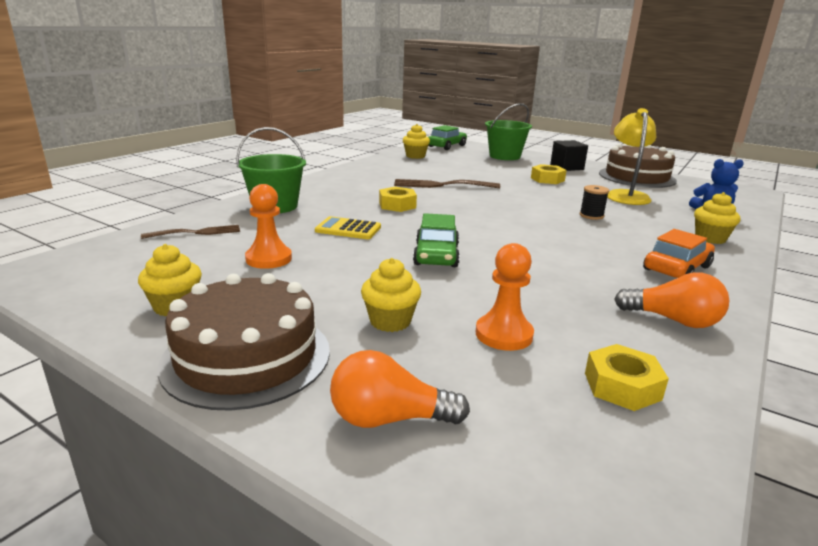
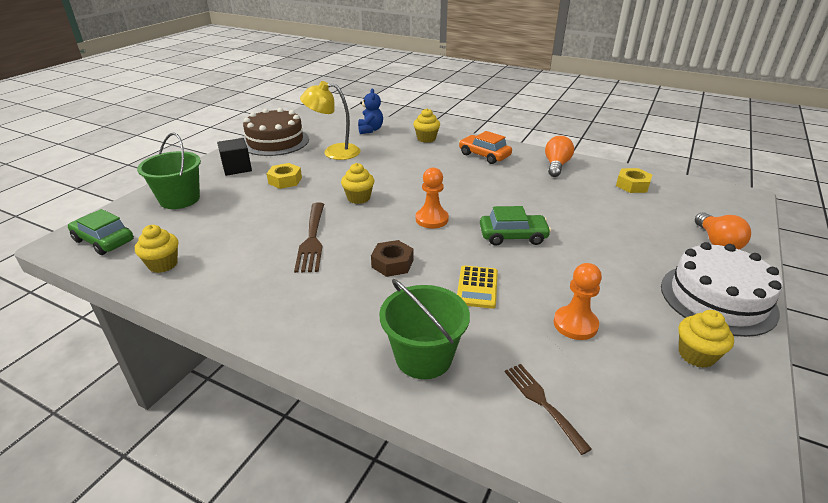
camera: 95 degrees left, 10 degrees up
(246, 356) = (717, 298): brown cake -> white cake
(390, 321) = (629, 249): yellow cupcake -> yellow cupcake (358, 198)
(397, 205) = (392, 263): yellow nut -> brown nut
(504, 334) = (612, 211): orange pawn -> orange pawn (432, 219)
(591, 215) = (392, 170): black spool -> none

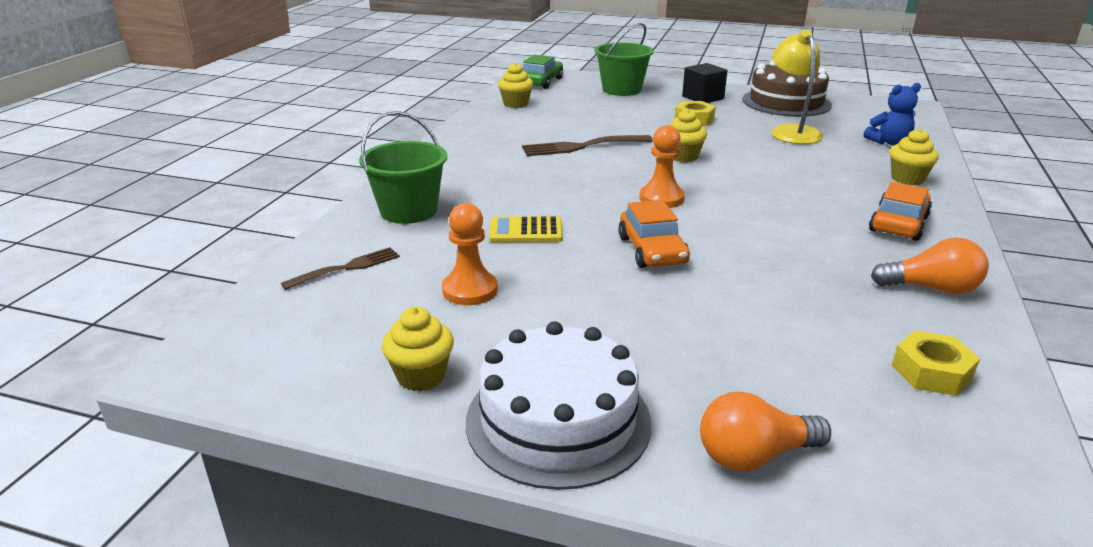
camera: 80 degrees right, 5 degrees down
(392, 263) = (554, 185): brown nut -> none
(513, 236) = (652, 250): green car -> orange car

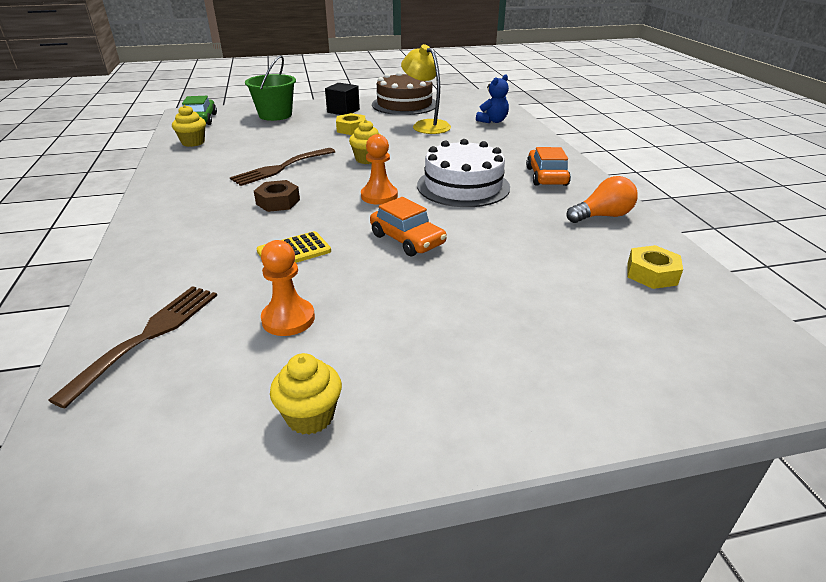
camera: 30 degrees left, 5 degrees up
(347, 268) = (148, 336): brown fork -> brown fork, size x1.53
(409, 211) = (168, 262): green bucket -> none
(550, 180) = (278, 202): none -> brown nut
(558, 420) = (457, 408): white cake -> white cake (463, 186)
(754, 455) = (610, 377): orange light bulb -> none
(907, 179) = (525, 144): yellow cupcake -> none

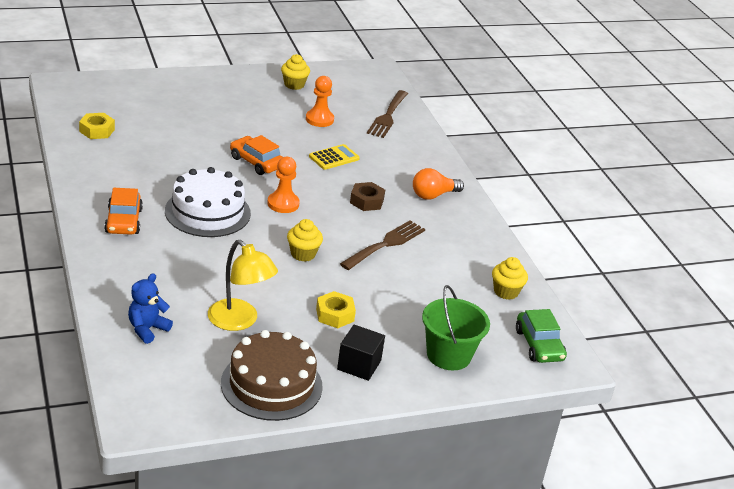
camera: 170 degrees right, 0 degrees up
(602, 216) = (99, 174): orange light bulb -> orange light bulb (433, 195)

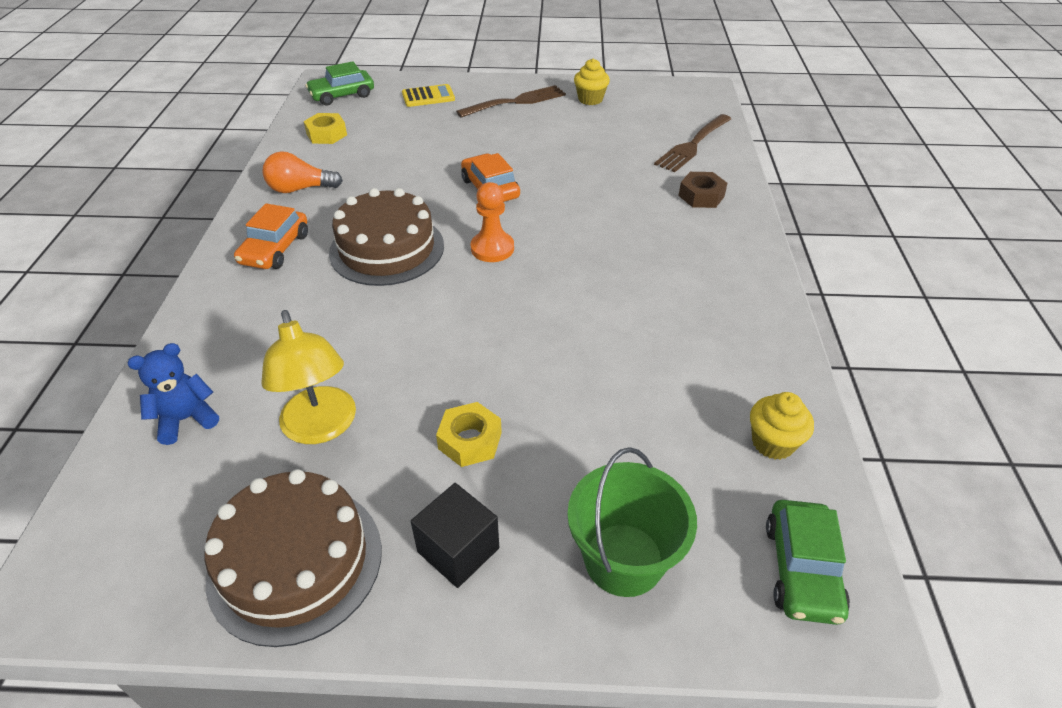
camera: 25 degrees right, 10 degrees up
(84, 95) = (342, 95): none -> green car
(207, 212) = (387, 249): white cake -> brown cake
(303, 254) = (478, 328): yellow cupcake -> none
(319, 119) = (600, 142): orange pawn -> none
(334, 158) = (594, 192): yellow calculator -> yellow calculator (428, 96)
(366, 201) = (610, 258): brown nut -> brown nut (701, 196)
(385, 244) = (607, 328): brown fork -> brown fork (516, 102)
(433, 195) = (712, 259): orange light bulb -> orange light bulb (300, 189)

